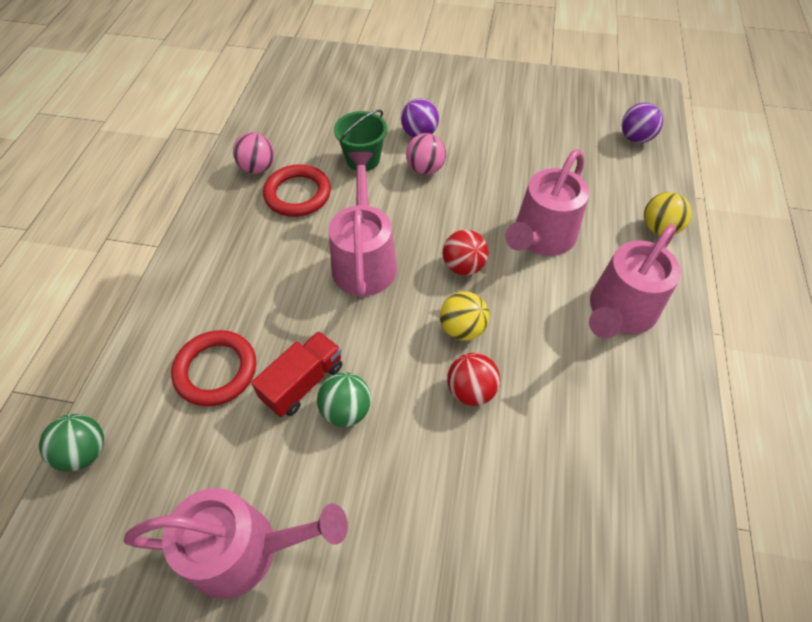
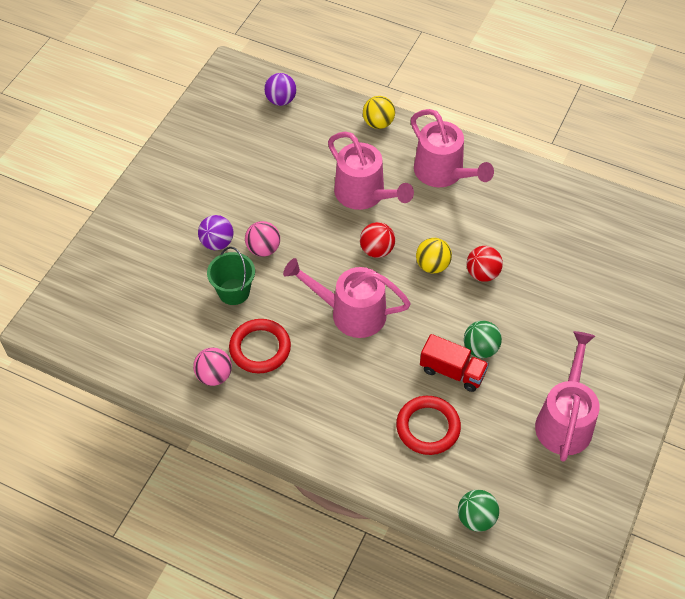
camera: 75 degrees left, 0 degrees up
(303, 382) = (452, 371): red truck -> red truck turned 150 degrees clockwise

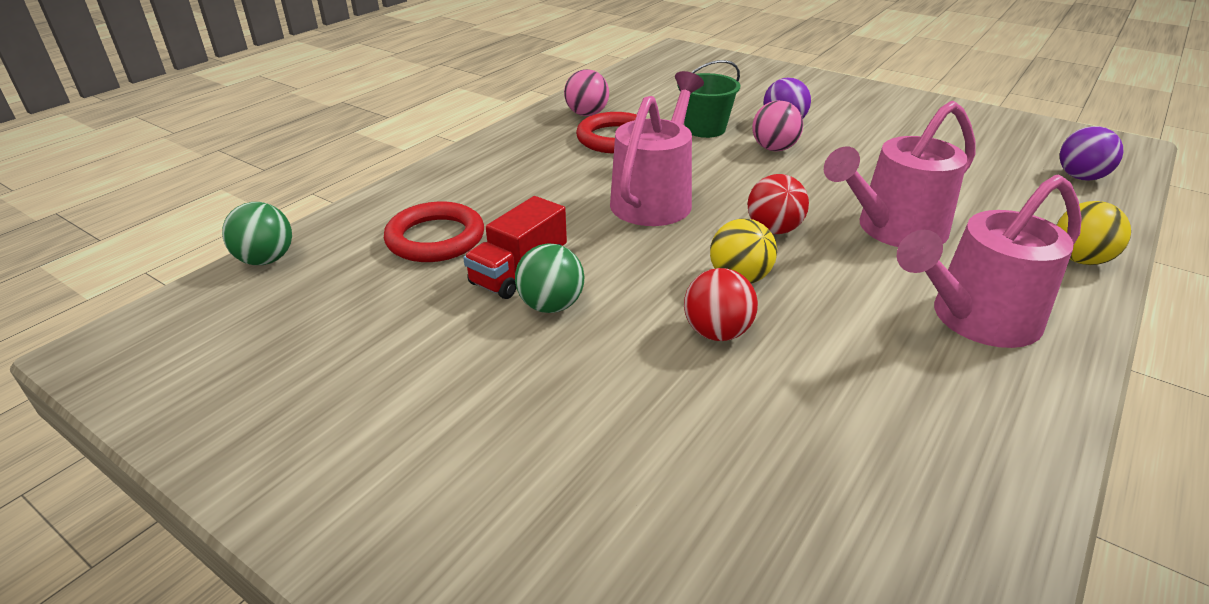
camera: 100 degrees right, 20 degrees down
(564, 420) = (355, 382): pink watering can -> none

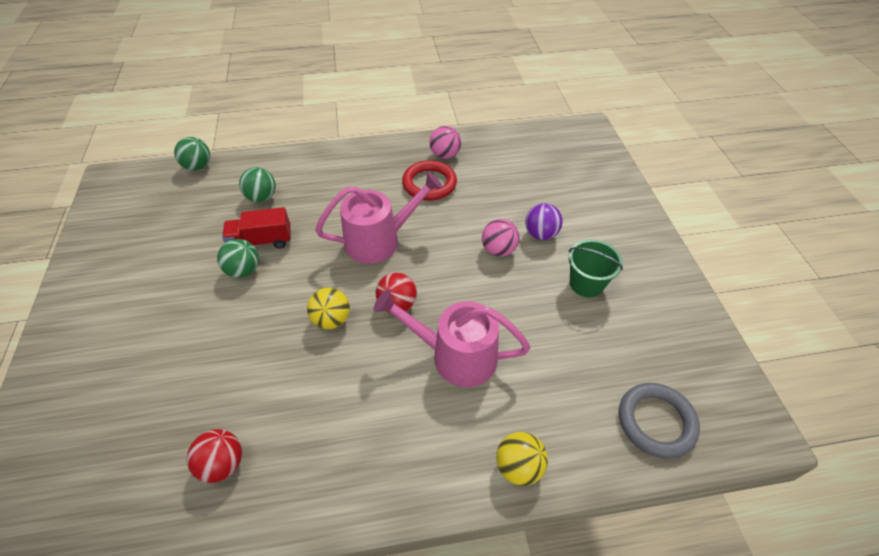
camera: 45 degrees right, 15 degrees up
(435, 238) = (262, 197): red ring -> green ball
(705, 129) = (487, 207): green bucket -> green bucket (586, 283)
(717, 332) = (274, 340): red ball -> red ball (223, 464)
(975, 319) = (387, 441): pink watering can -> none
(1080, 177) = (656, 422): purple ball -> grey ring

